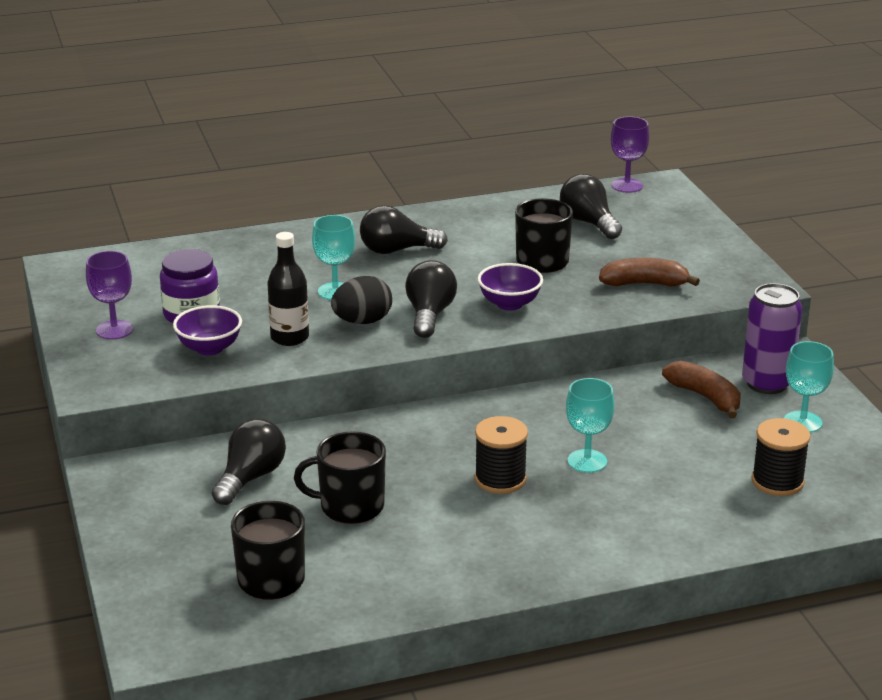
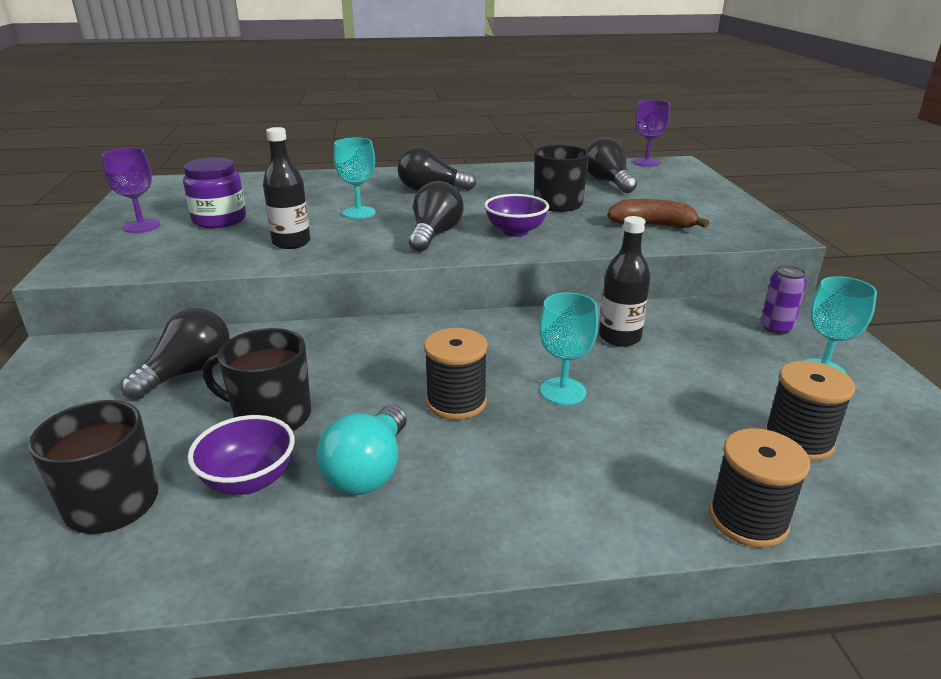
camera: 10 degrees right, 0 degrees up
(209, 348) = (210, 245): purple bowl -> purple bowl (249, 480)
(362, 321) = (368, 235): black egg -> none
(453, 537) = (369, 470): none -> turquoise light bulb
(627, 406) = (619, 337): none -> black bottle
(705, 397) = (707, 336): brown banana -> none
(738, 539) = (748, 519): none -> black spool
(767, 383) = (776, 328): purple can -> purple can, size x0.57

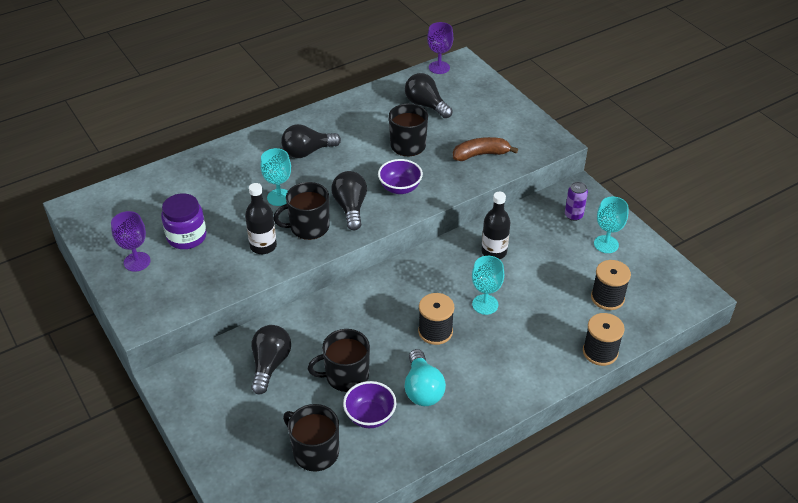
camera: 25 degrees left, 15 degrees up
(364, 239) = (308, 227): none -> black mug

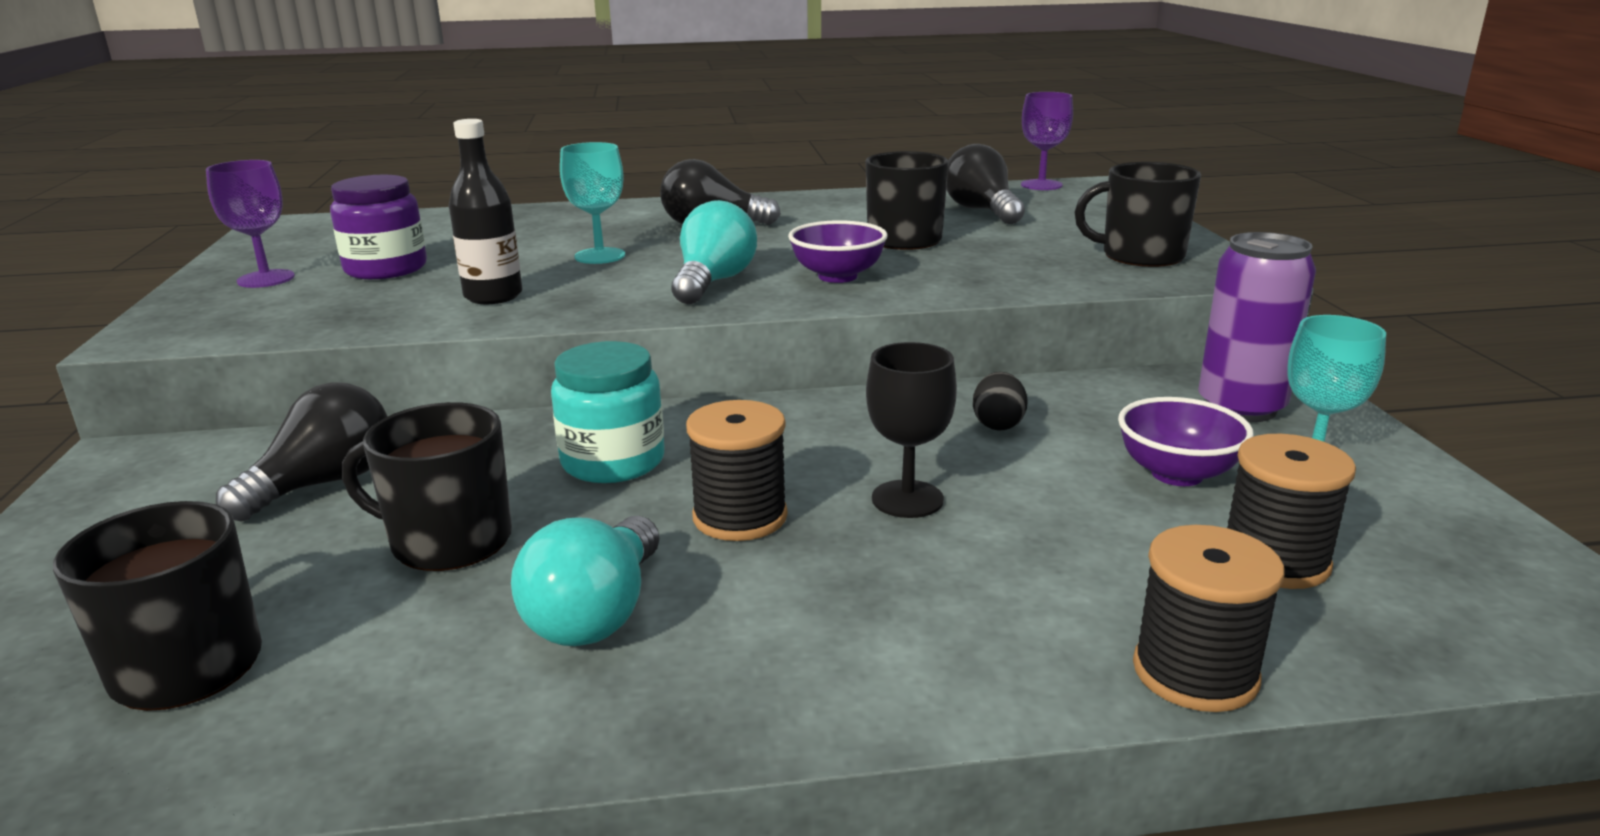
camera: 25 degrees right, 20 degrees down
(308, 227) = (605, 290): black mug -> black mug (1140, 256)
(350, 208) = (713, 282): black light bulb -> turquoise light bulb
(368, 317) = (613, 461): none -> turquoise jar
(370, 416) = (407, 631): purple bowl -> purple bowl (1177, 474)
(481, 154) = (1048, 265): brown banana -> none
(485, 304) = (907, 499): turquoise goblet -> black goblet
(494, 252) = (998, 424): black bottle -> black egg
(573, 215) = (1240, 408): purple can -> purple can, size x1.74

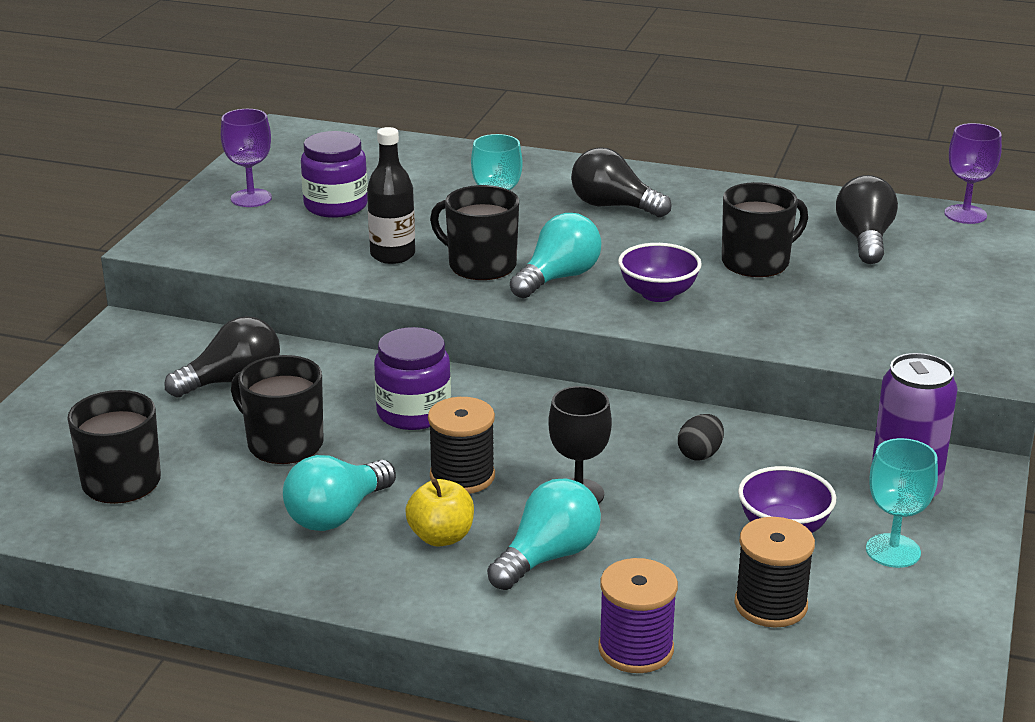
camera: 25 degrees right, 5 degrees up
(613, 461) = (413, 412): turquoise jar -> purple jar
(778, 600) = (441, 537): none -> yellow apple
(948, 584) = (548, 557): none -> turquoise light bulb
(1140, 256) = (936, 330): black mug -> black mug (480, 265)
(1195, 672) = (636, 649): black spool -> purple spool

